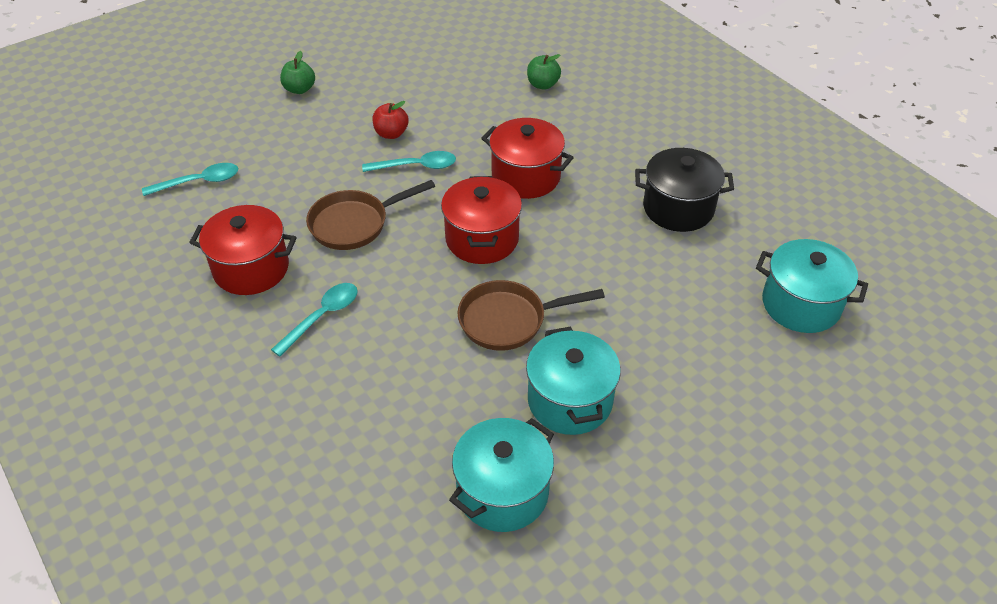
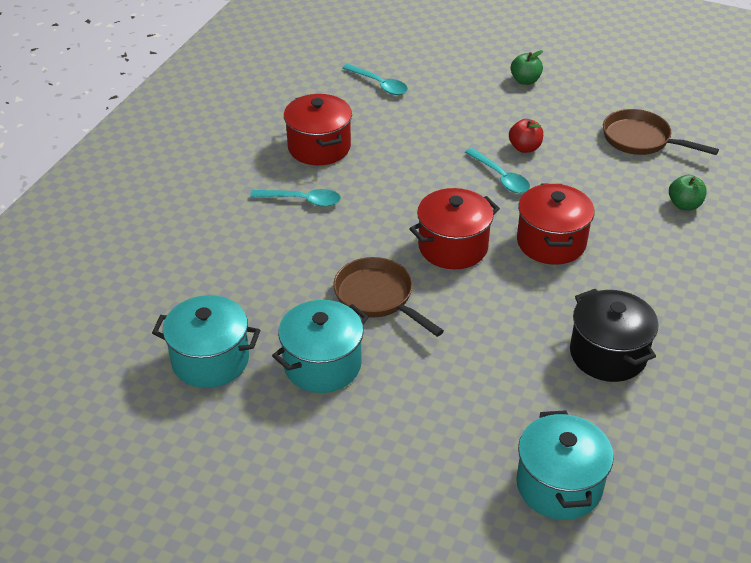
camera: 60 degrees right, 5 degrees down
(354, 224) = (407, 174): brown pan -> brown pan (641, 140)

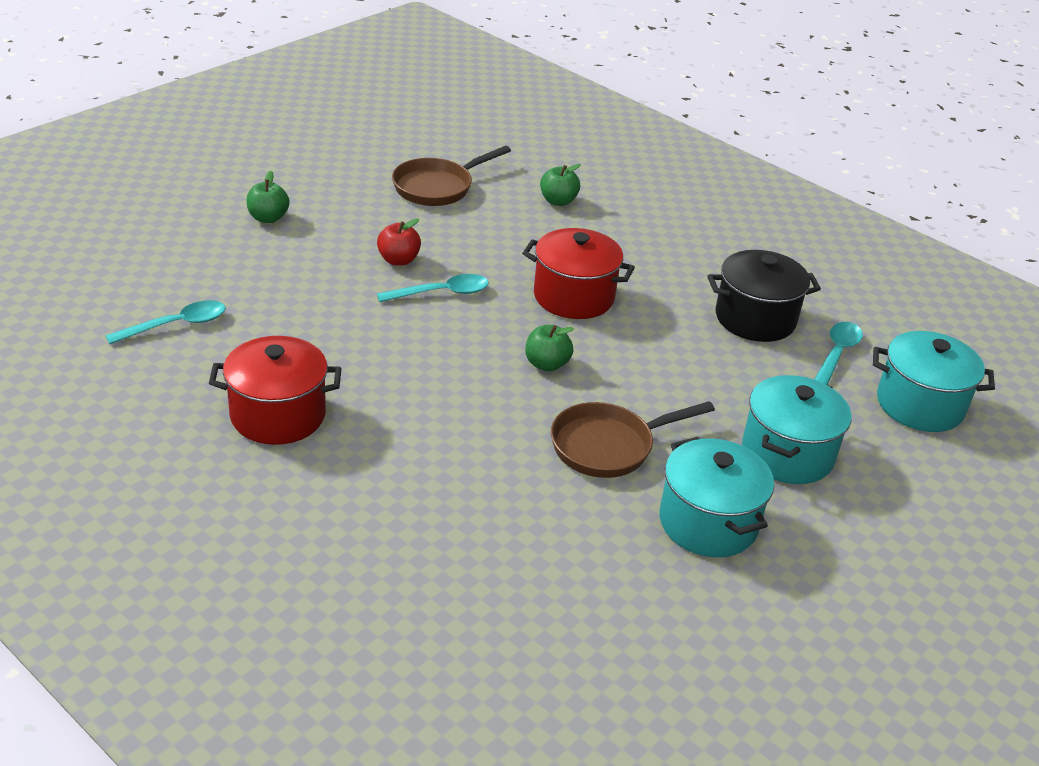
camera: 75 degrees left, 5 degrees down
(210, 360) = (667, 625): turquoise pot -> turquoise pot (787, 454)
(302, 200) = (386, 460): turquoise spoon -> turquoise spoon (836, 355)
(453, 247) = (546, 364): red pot -> green apple

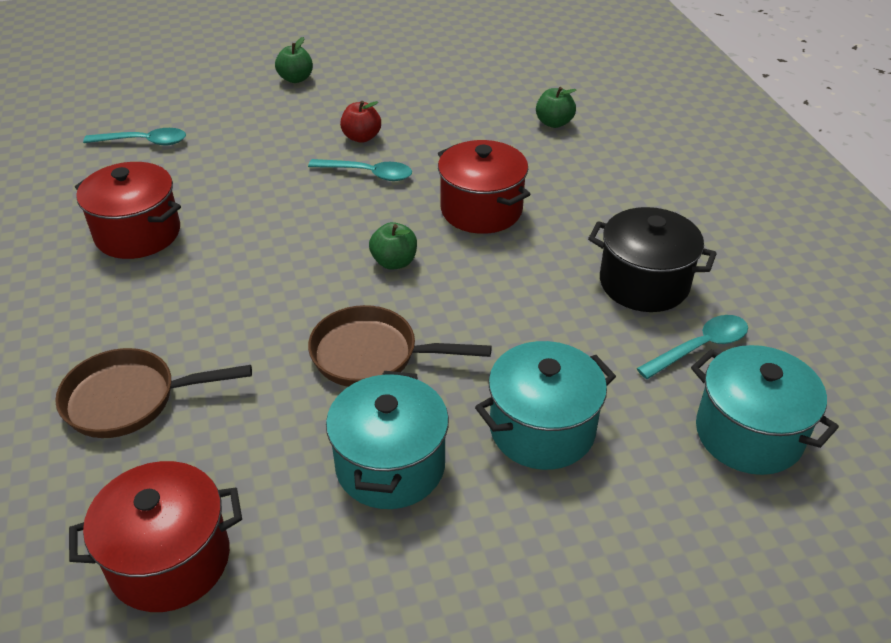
camera: 35 degrees right, 5 degrees up
(437, 187) = (457, 86): brown pan -> brown pan (130, 399)
(617, 659) = (170, 560): none -> red pot

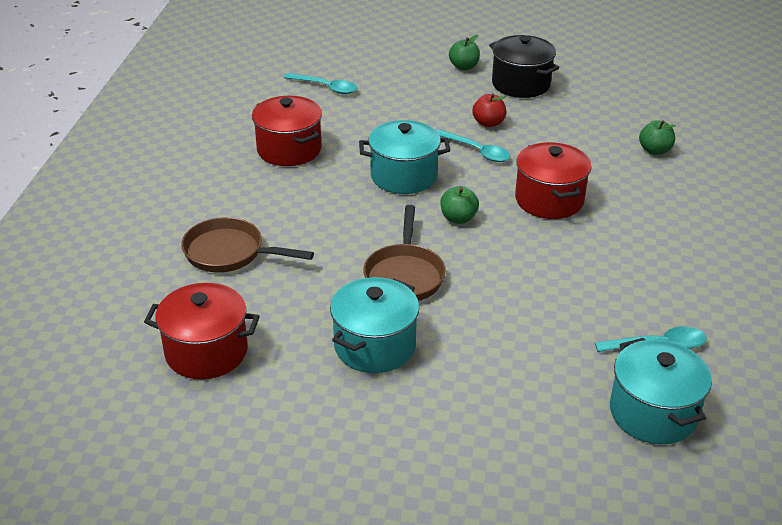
camera: 25 degrees right, 5 degrees down
(372, 355) = (404, 275): brown pan -> brown pan turned 120 degrees counterclockwise
(542, 429) = (495, 359): turquoise pot -> turquoise pot (404, 176)
(644, 283) = (645, 288): black pot -> black pot (521, 84)

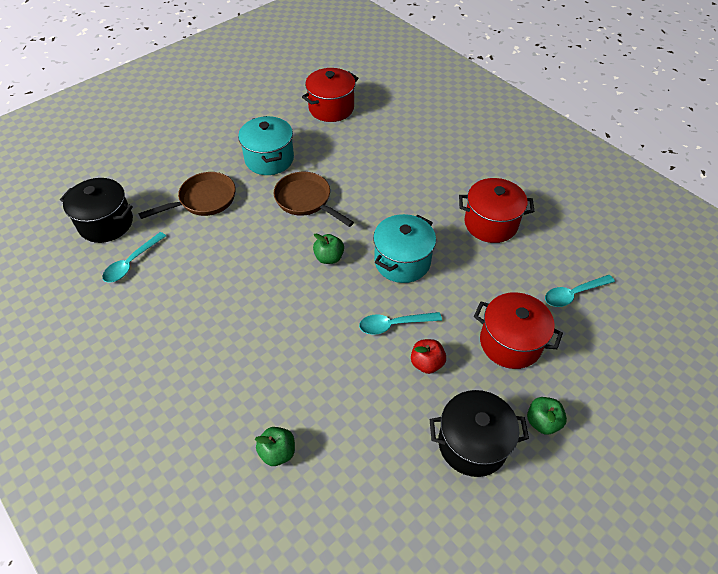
camera: 130 degrees right, 15 degrees up
(230, 253) = (400, 147): brown pan -> brown pan (203, 200)
(549, 200) = (296, 320): red pot -> red pot (510, 342)
(653, 413) = (106, 223): turquoise pot -> black pot

